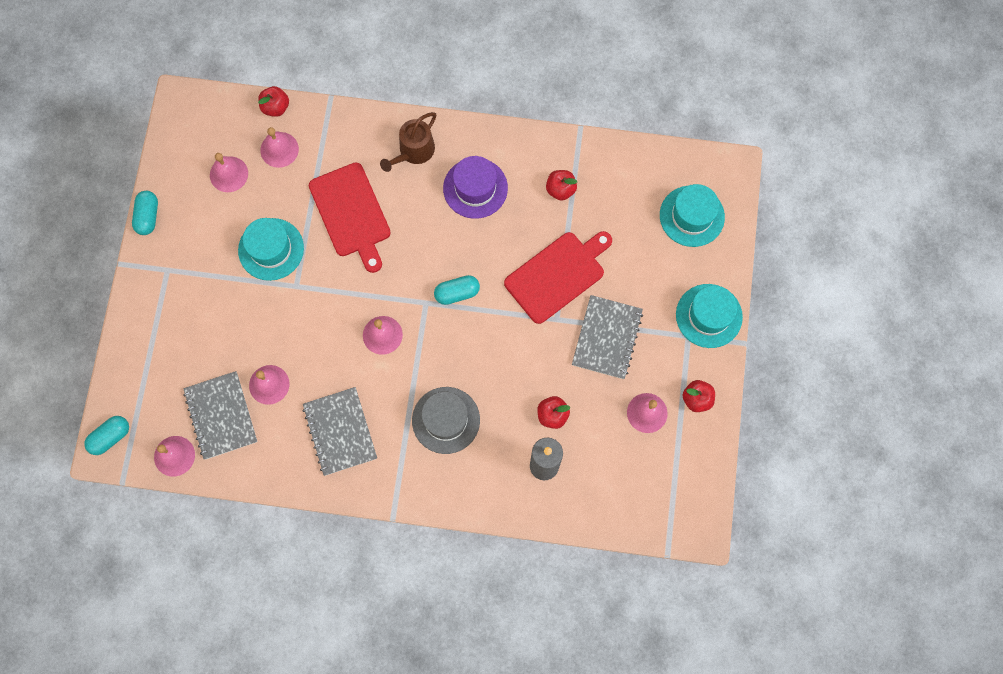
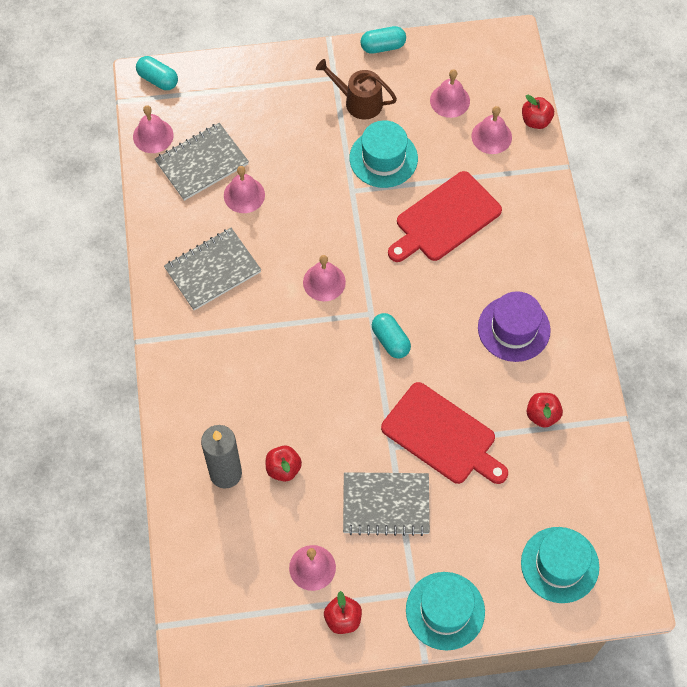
camera: 75 degrees right, 10 degrees down
(414, 151) = (534, 259): brown watering can -> brown watering can (359, 102)
(446, 420) = (250, 365): grey hat -> none

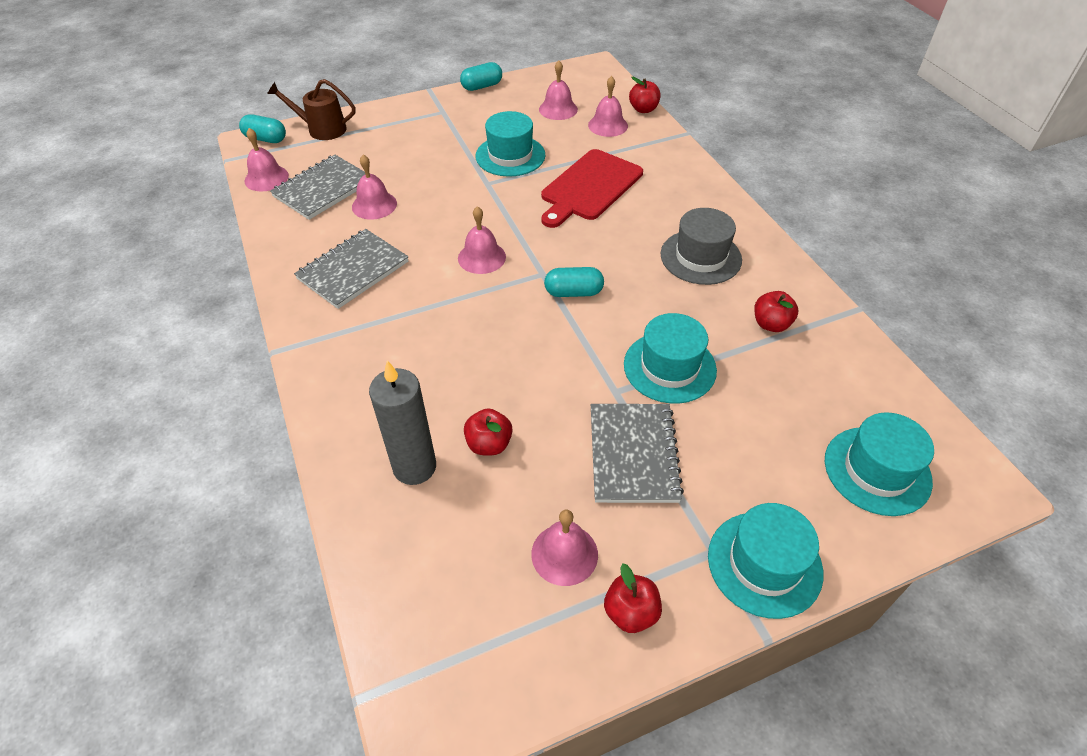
camera: 15 degrees left, 15 degrees down
(359, 102) = (472, 123): brown watering can -> brown watering can (322, 129)
(386, 504) = (633, 454): grey notebook -> grey notebook turned 75 degrees counterclockwise
(390, 340) = (573, 292): turquoise capsule -> turquoise capsule turned 45 degrees counterclockwise
(442, 435) = (669, 367): red cutting board -> turquoise hat
(514, 328) = (700, 257): purple hat -> grey hat

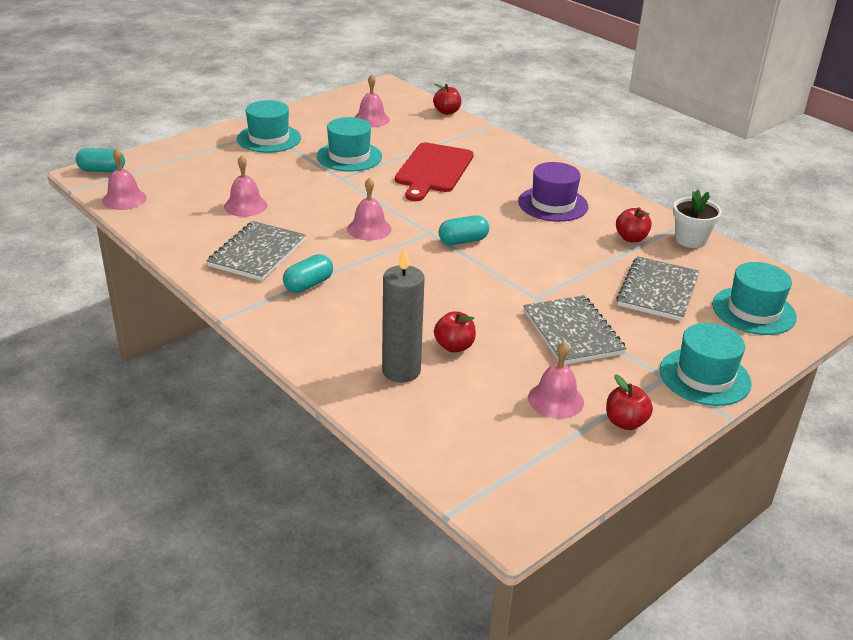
camera: 20 degrees left, 15 degrees down
(322, 129) = (155, 157): brown watering can -> none
(323, 189) = (187, 200): grey notebook -> grey notebook (658, 291)
(482, 86) = (290, 110): turquoise capsule -> turquoise capsule (308, 285)
(608, 125) = (422, 126): pink bell -> none
(669, 367) = (569, 276): turquoise hat -> turquoise hat (269, 138)
(700, 257) = (553, 204): grey hat -> purple hat
(844, 340) = (690, 240): none -> white flower pot

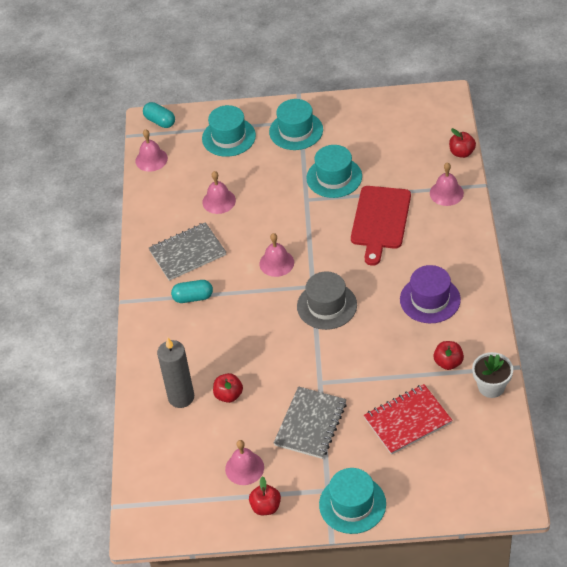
camera: 45 degrees right, 15 degrees up
(371, 119) = (392, 138): pink bell -> pink bell (446, 193)
(433, 170) = (380, 220): red cutting board -> red cutting board turned 45 degrees counterclockwise
(463, 241) = (326, 306): turquoise capsule -> grey hat
(658, 291) = (407, 421): grey notebook -> red notebook
(753, 311) = (453, 473): turquoise hat -> turquoise hat (229, 137)

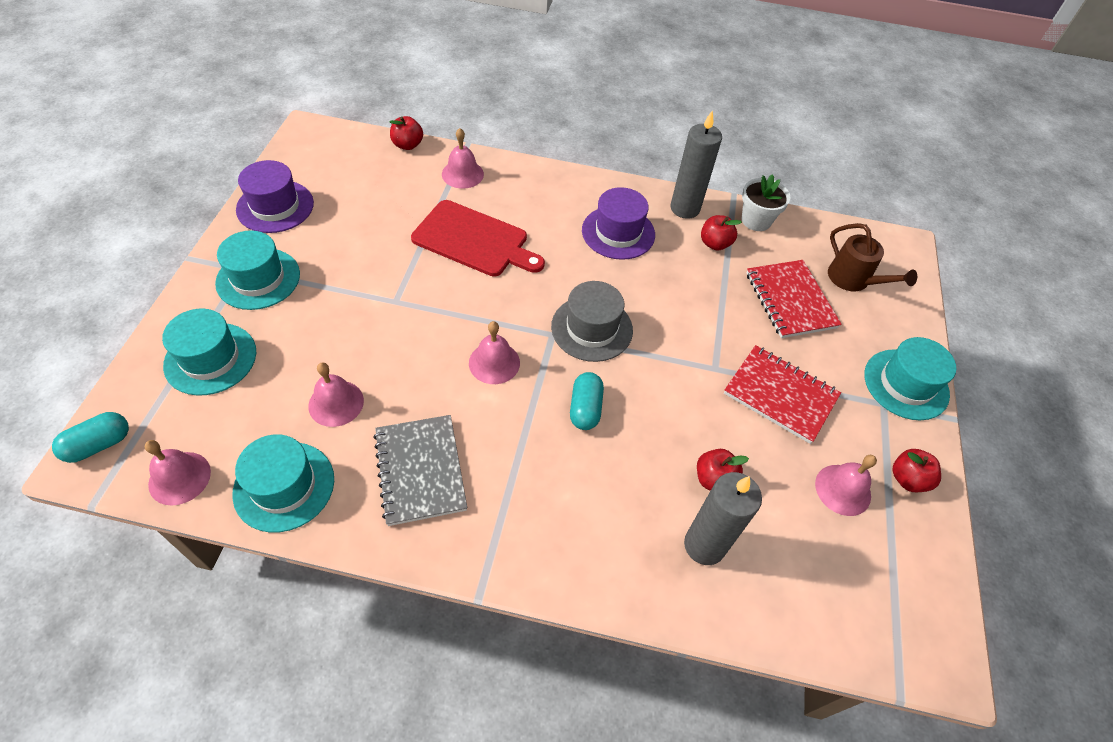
camera: 85 degrees left, 5 degrees up
(193, 297) = (514, 484): turquoise capsule -> turquoise capsule (585, 408)
(310, 424) = (780, 395): grey notebook -> red notebook
(334, 177) = (373, 263): turquoise hat -> turquoise hat (284, 486)
(361, 112) = (275, 206): none -> purple hat
(452, 462) = (853, 279): none -> brown watering can
(480, 336) = (685, 208): none -> grey candle

